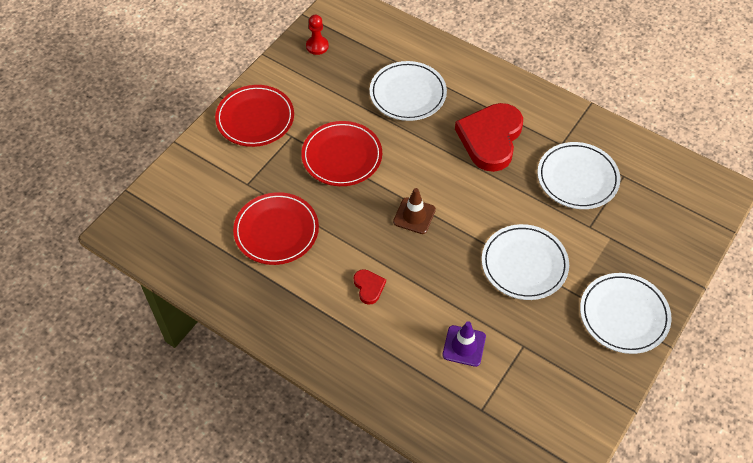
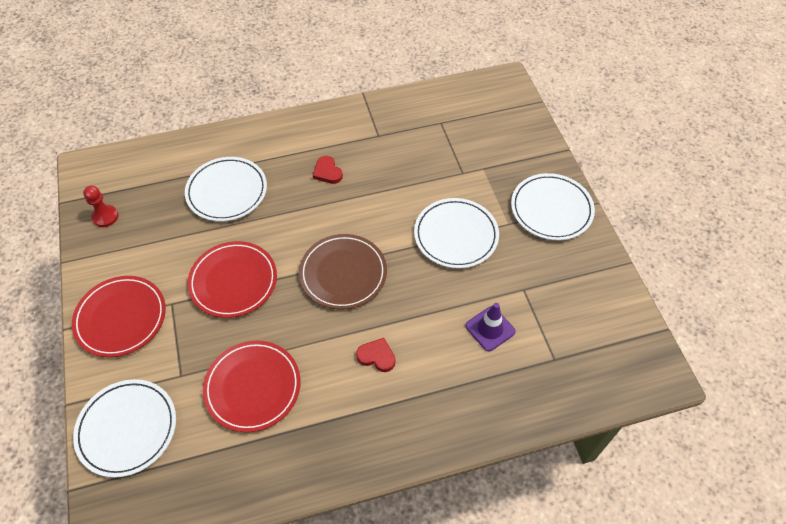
camera: 50 degrees left, 0 degrees up
(414, 216) = (343, 273): brown traffic cone -> brown plate
(490, 139) = (327, 172): red heart -> red heart, size x0.43
(577, 178) = (416, 148): white plate -> white plate (127, 429)

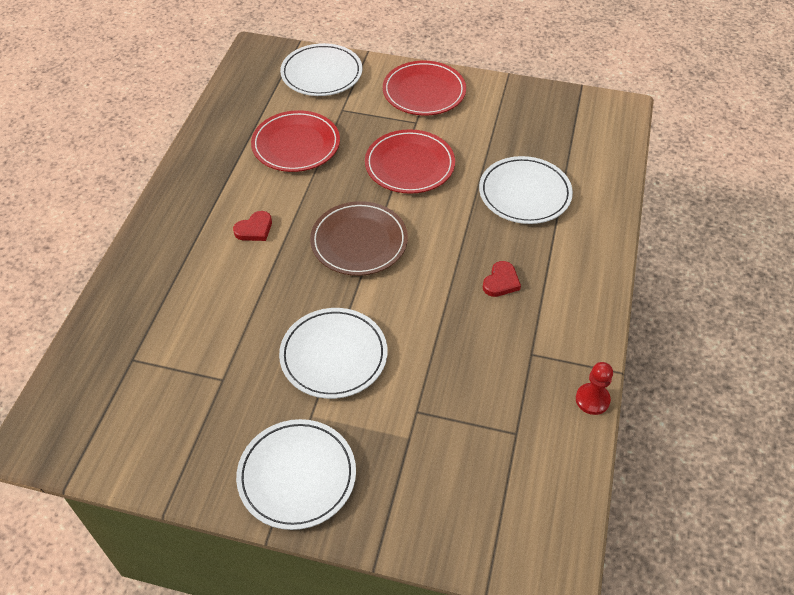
camera: 120 degrees right, 5 degrees down
(105, 217) = (545, 107): red pawn -> red pawn (592, 400)
(327, 172) = (501, 282): red heart -> red heart turned 120 degrees clockwise
(490, 329) = (207, 325): purple traffic cone -> none

